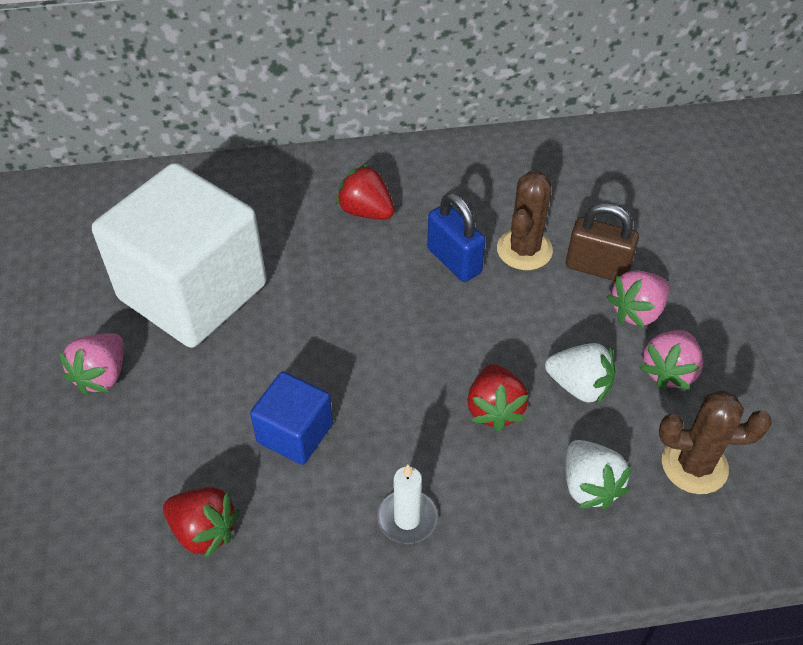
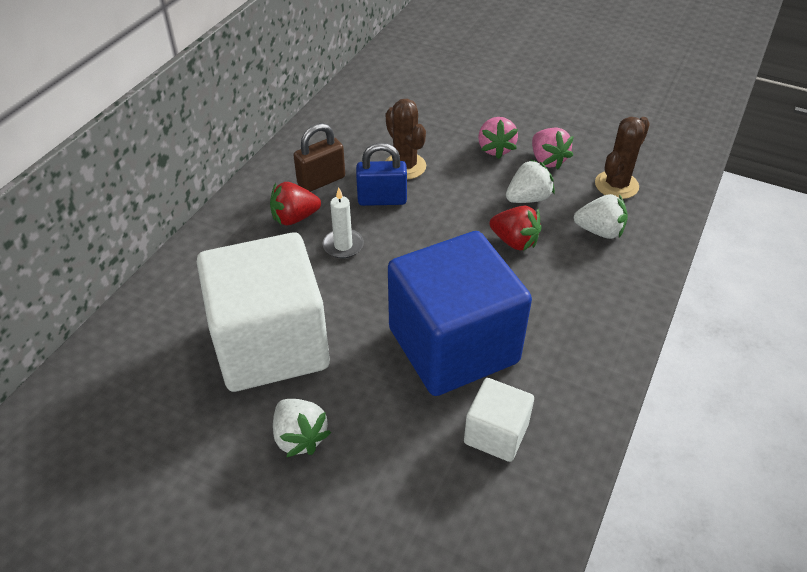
camera: 55 degrees left, 5 degrees down
(102, 375) = (300, 437): pink strawberry -> white strawberry
(204, 531) = (496, 433): red strawberry -> white cube
(295, 433) = (453, 345): blue cube -> blue cube, size x2.13
(407, 518) = (564, 321): white candle -> white candle (343, 245)
(597, 268) = (449, 146): brown padlock -> brown padlock (321, 181)

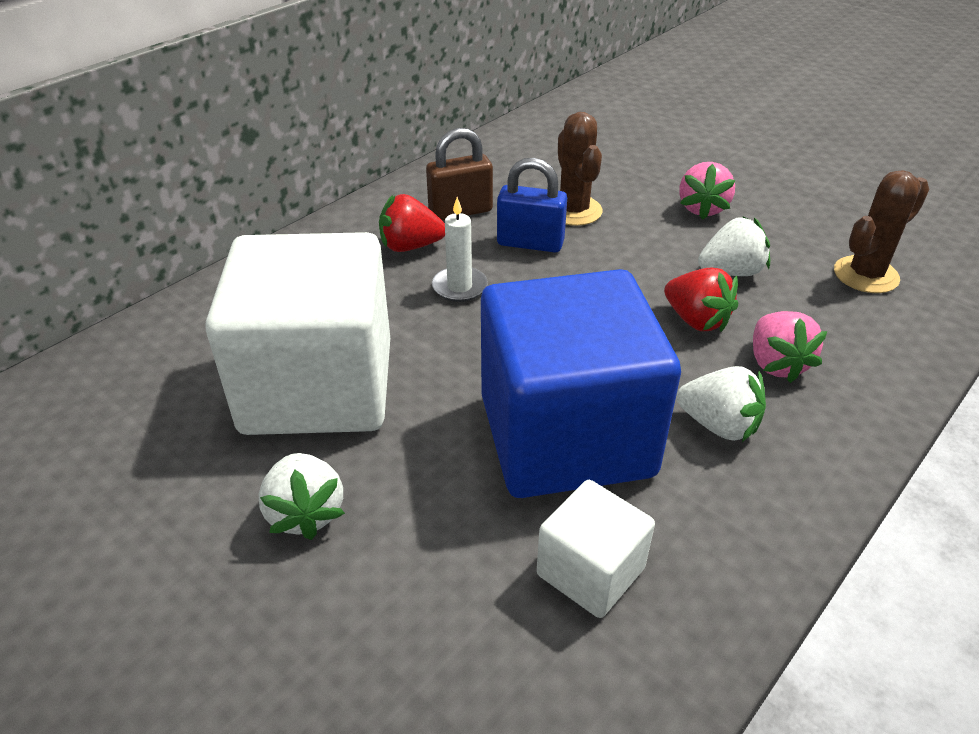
camera: 15 degrees right, 5 degrees down
(547, 160) = (771, 231): pink strawberry -> pink strawberry (776, 364)
(599, 231) = (826, 328): white strawberry -> white strawberry (718, 425)

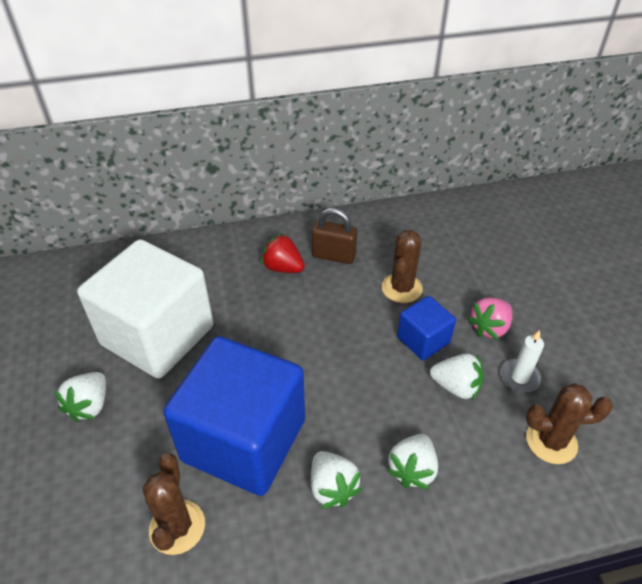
camera: 35 degrees right, 5 degrees up
(459, 287) = (283, 310): white candle -> white candle (519, 377)
(530, 243) = (351, 299): blue padlock -> none
(590, 571) = (177, 527): white cube -> brown cactus
(651, 247) = (423, 340): none -> blue cube
(696, 320) = (395, 409): red strawberry -> none
(776, 364) = (412, 469): pink strawberry -> white strawberry

